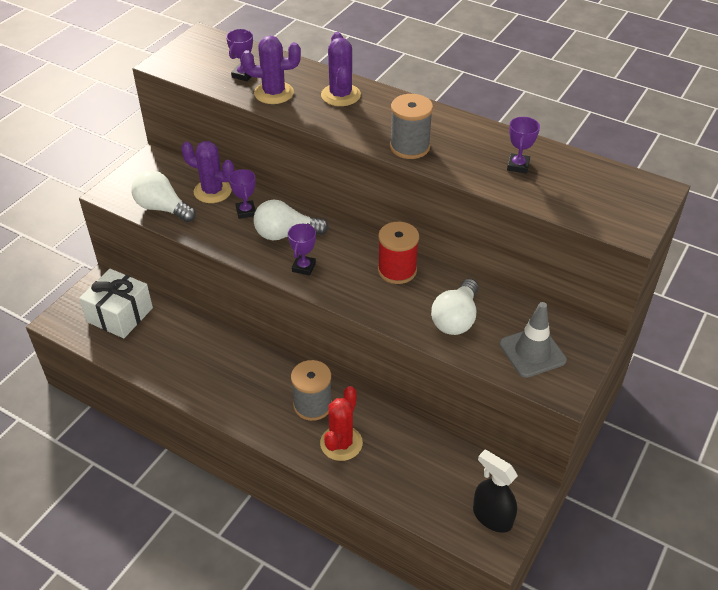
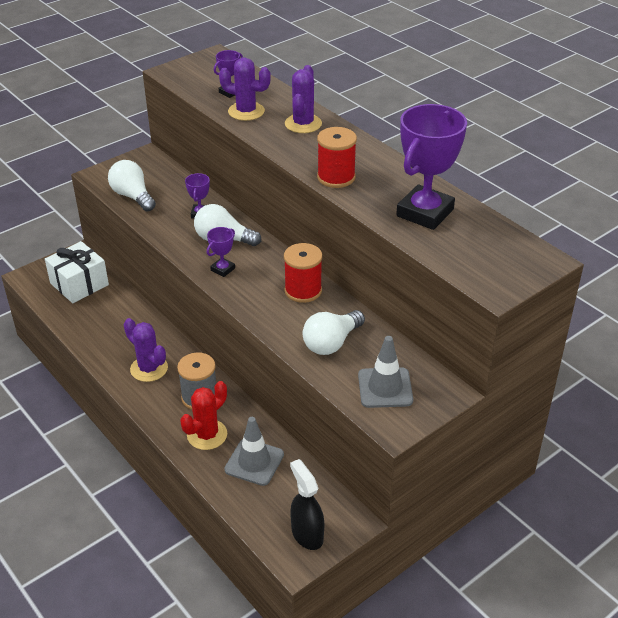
camera: 20 degrees right, 5 degrees down
(212, 191) = (182, 191): purple cactus -> purple cactus (149, 369)
(403, 458) = (254, 462): none -> grey traffic cone
(409, 147) = (336, 177): grey spool -> red spool
(518, 166) = (425, 213): purple trophy -> purple trophy, size x2.20

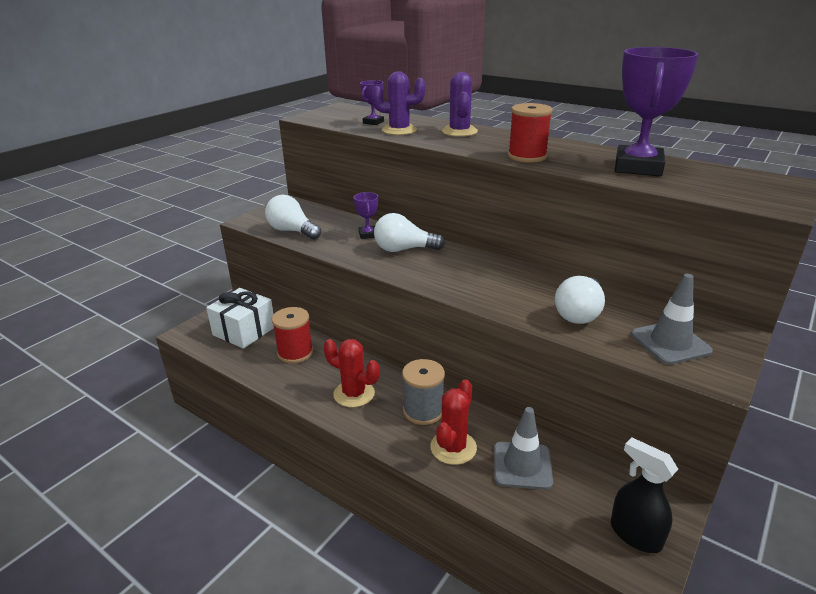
camera: 15 degrees left, 10 degrees down
(149, 369) = (354, 394): purple cactus -> red cactus
(223, 269) = (420, 271): purple trophy -> none
(303, 290) = (513, 276): red spool -> red spool (295, 353)

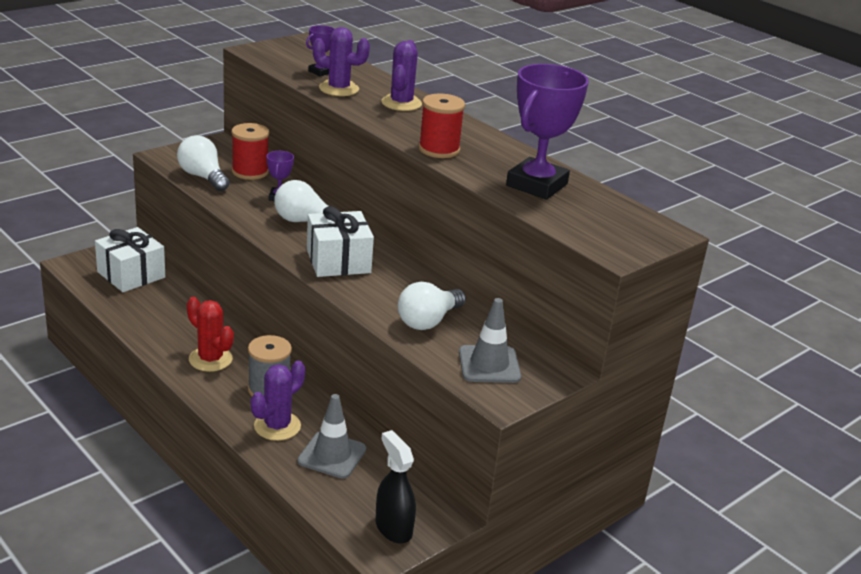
camera: 10 degrees right, 0 degrees up
(295, 353) = (172, 308): red spool -> red spool (250, 172)
(453, 447) = (277, 426): red cactus -> purple cactus
(457, 277) = (338, 261): none -> white gift

